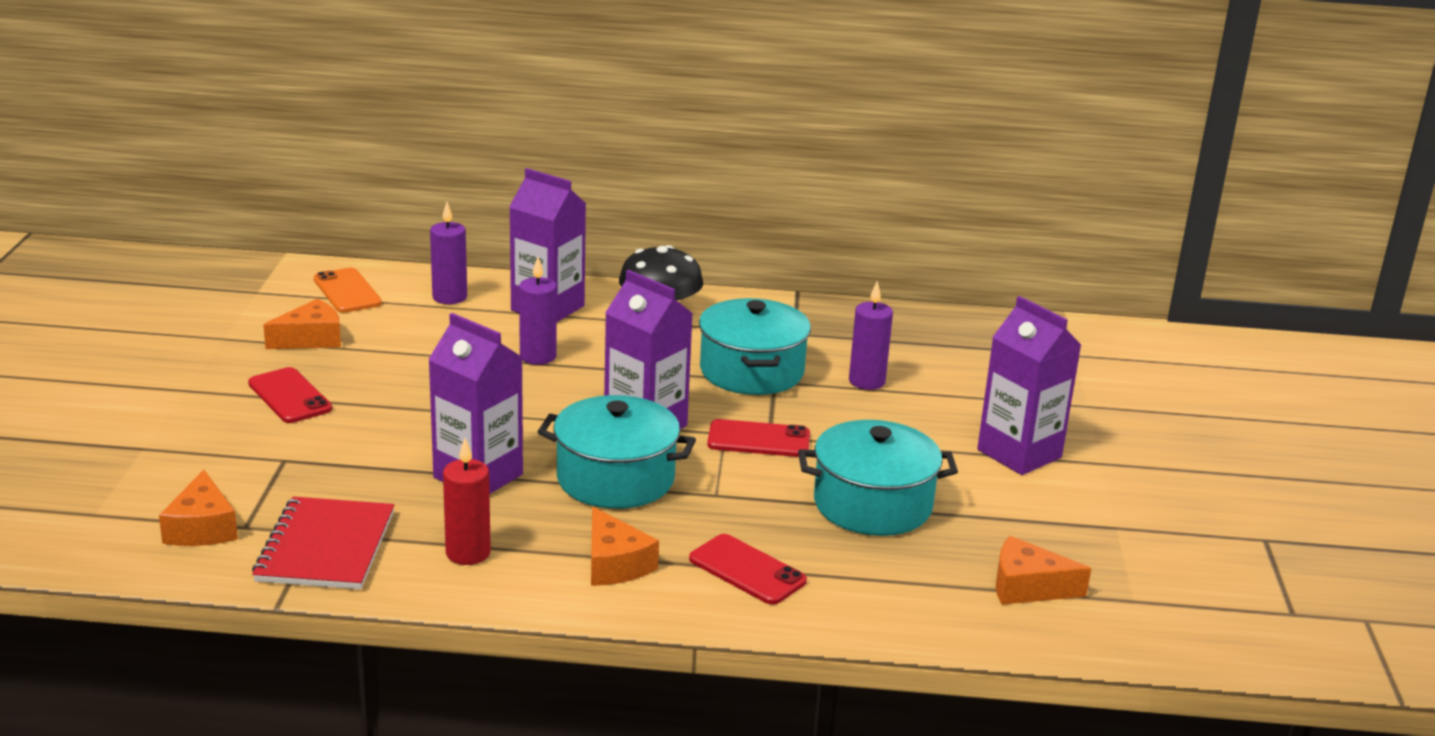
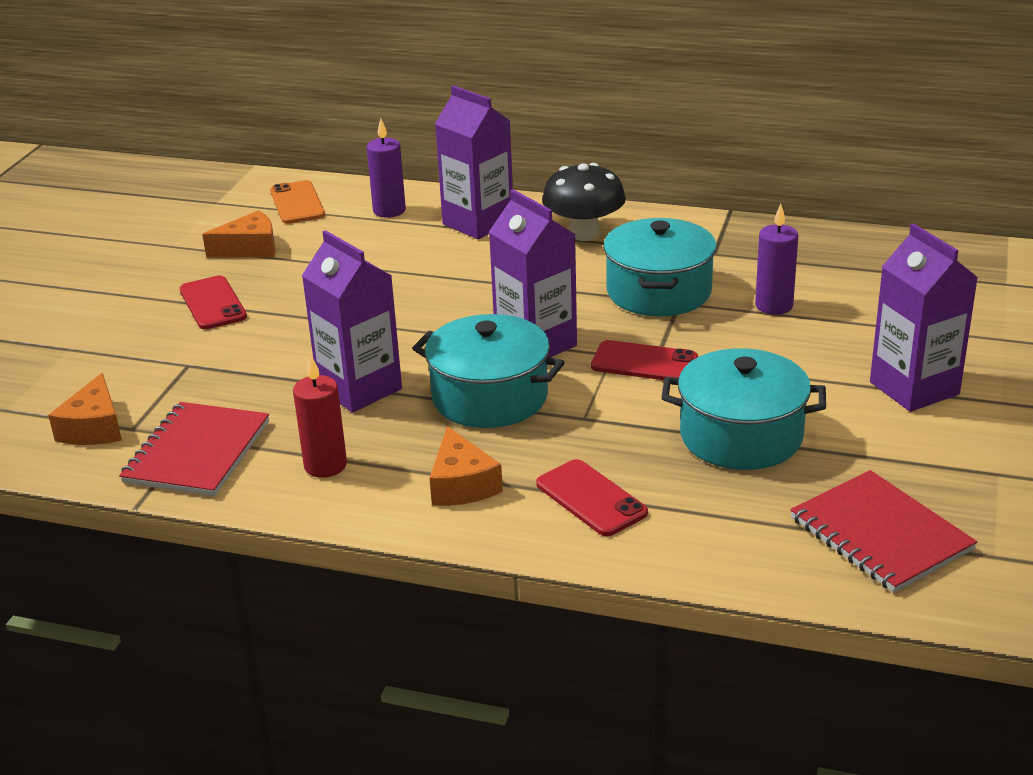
camera: 15 degrees right, 5 degrees up
(538, 357) = (453, 271): purple candle -> none
(1027, 587) = (881, 534): orange cheese -> red notebook

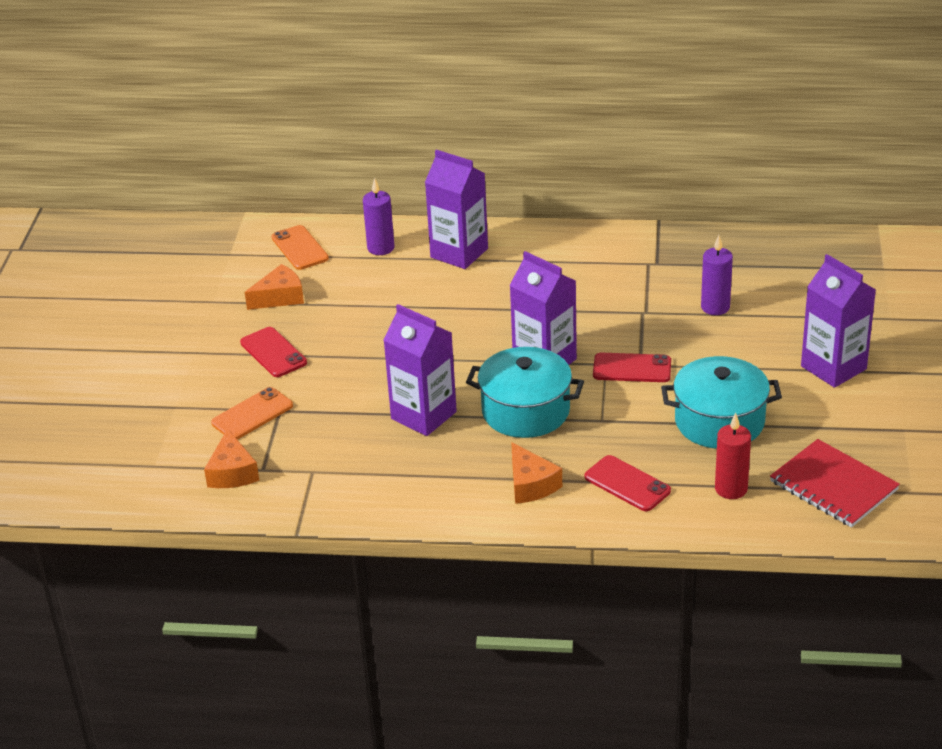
camera: 10 degrees left, 5 degrees up
(153, 366) = (252, 414): none -> orange phone
(197, 452) = (323, 483): red notebook -> none
(325, 465) = (424, 482): red candle -> red candle (731, 489)
(584, 233) = (548, 255): black mushroom -> none
(658, 291) = (624, 304): turquoise pot -> none

